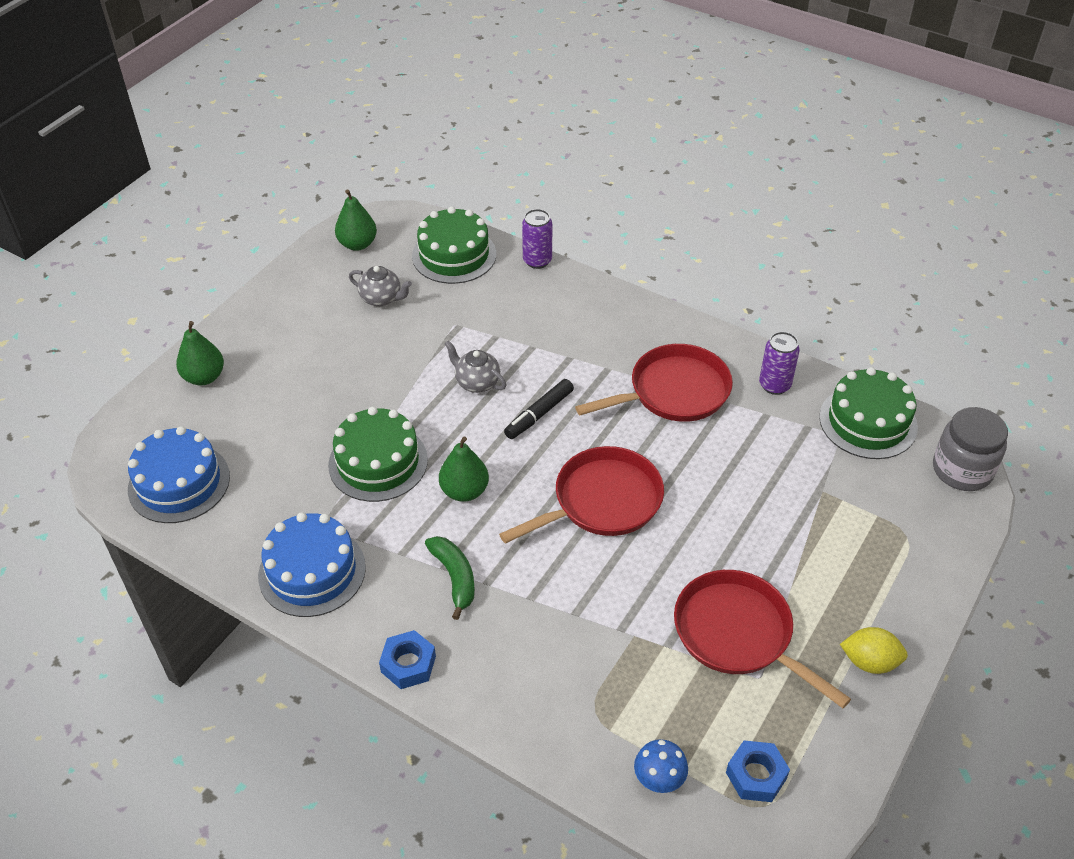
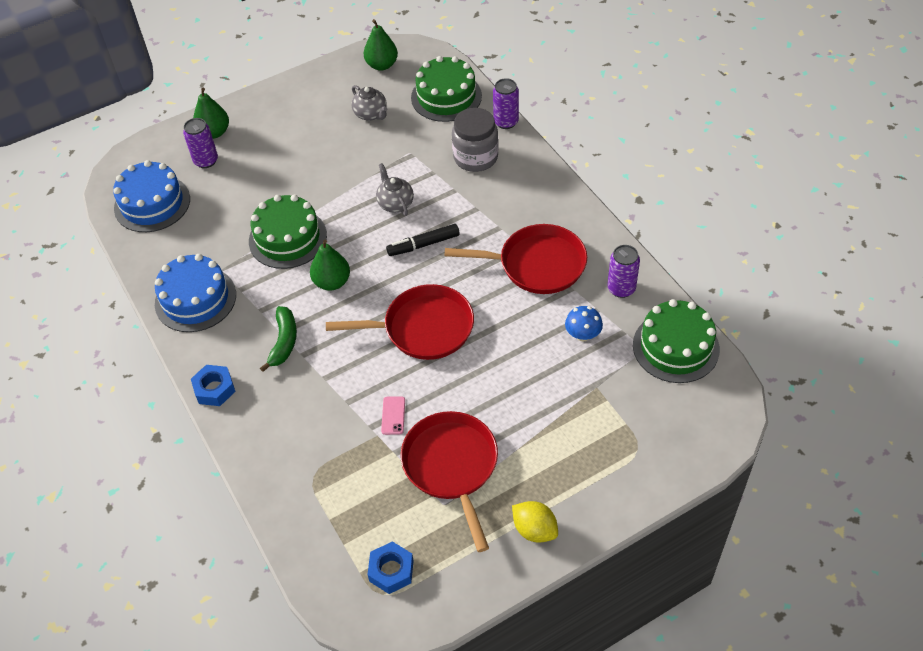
camera: 30 degrees right, 5 degrees up
(216, 412) = (206, 161): none -> purple can
(636, 607) = (393, 415): none -> pink phone
(659, 778) = (324, 541): blue mushroom -> blue mushroom (582, 335)
(962, 470) = (725, 416): grey jar -> grey jar (475, 157)

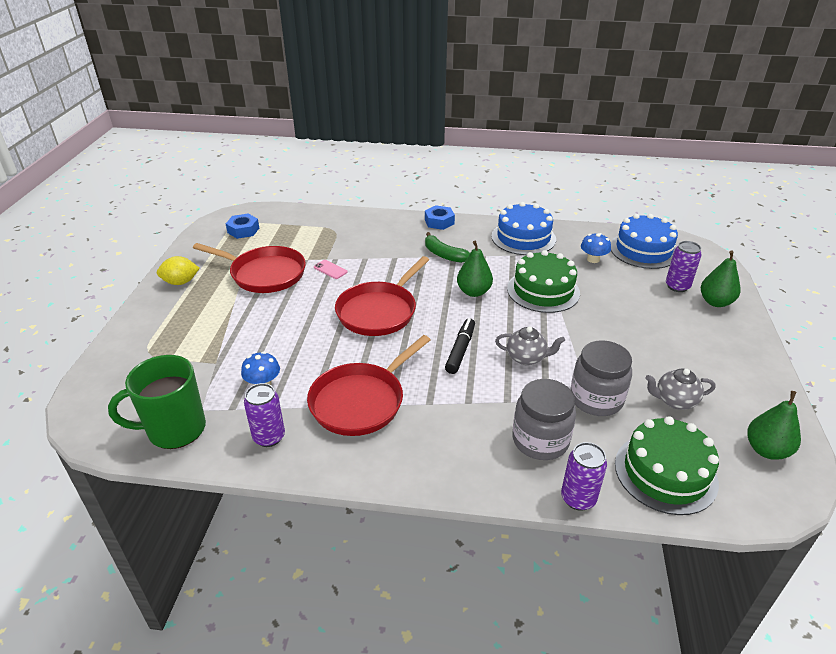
camera: 125 degrees right, 15 degrees down
(200, 229) = (593, 259): none -> blue mushroom
(407, 149) = (596, 399): none -> grey jar
(675, 347) = (175, 429): green cake -> green mug

